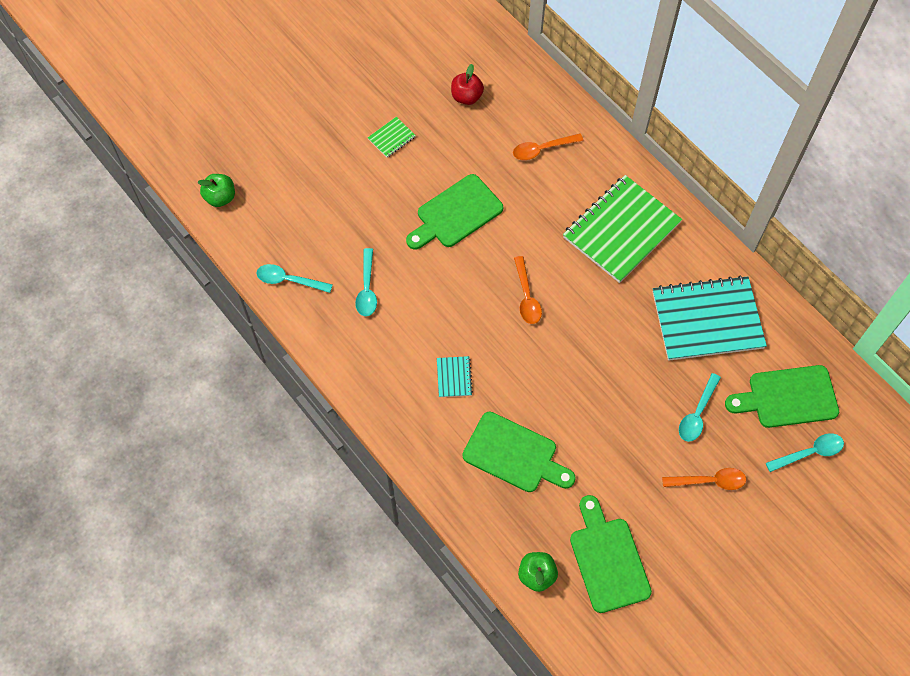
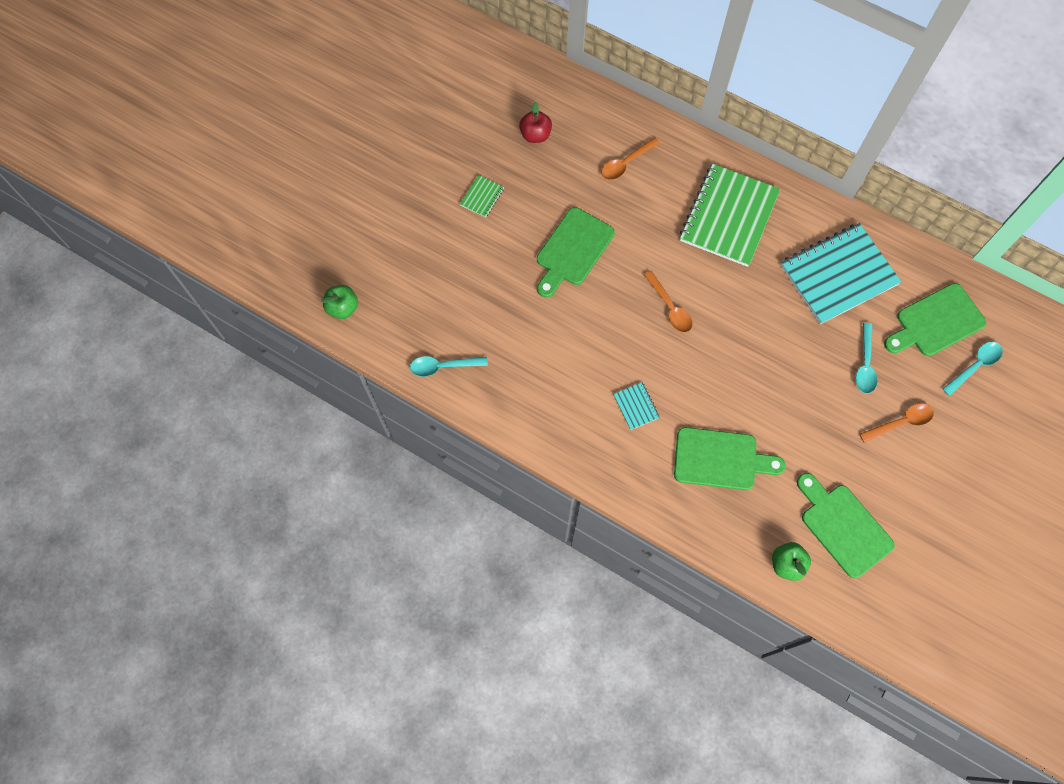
camera: 20 degrees left, 5 degrees up
(367, 289) = (520, 350): turquoise spoon -> none

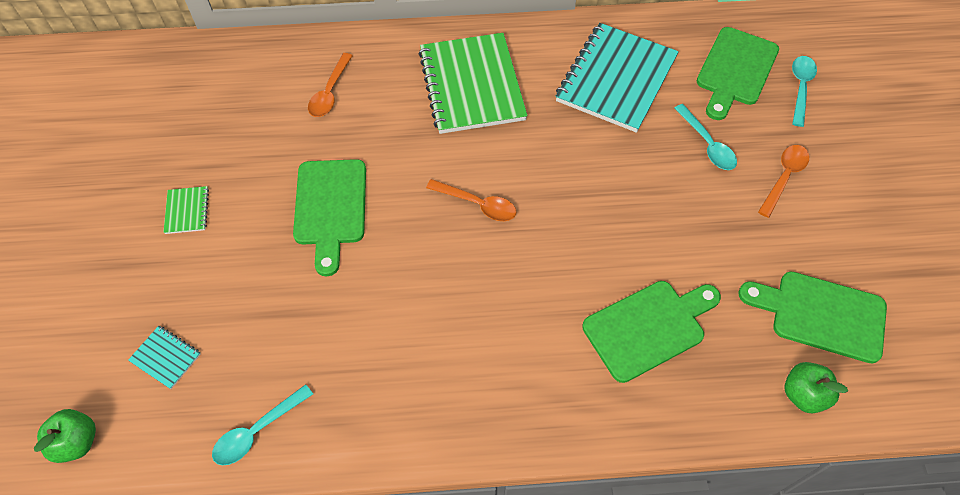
camera: 35 degrees left, 10 degrees down
(535, 135) = (210, 116): red apple -> none
(636, 406) = (517, 330): turquoise notebook -> turquoise notebook (165, 358)

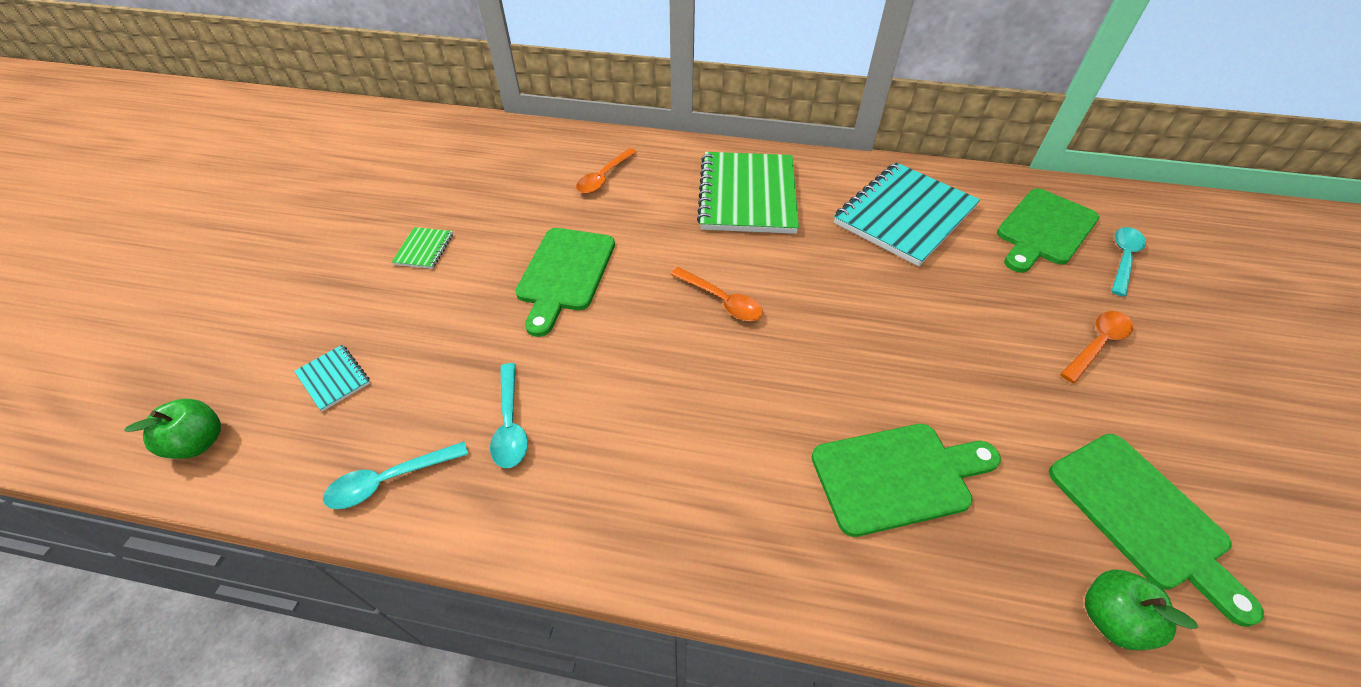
camera: 15 degrees right, 10 degrees down
(707, 144) = (1002, 293): turquoise spoon -> turquoise spoon (510, 424)
(821, 314) = (1142, 515): green cutting board -> green cutting board turned 150 degrees counterclockwise

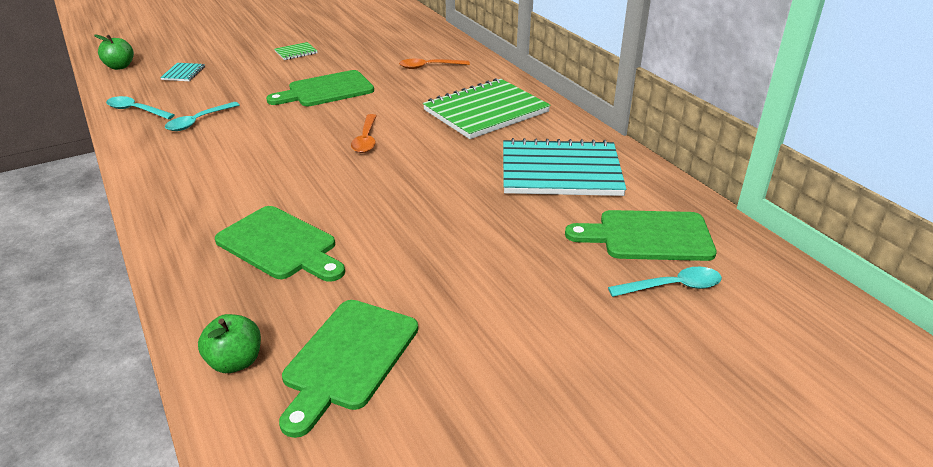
camera: 50 degrees right, 15 degrees down
(1097, 344) = (525, 297): orange spoon -> none

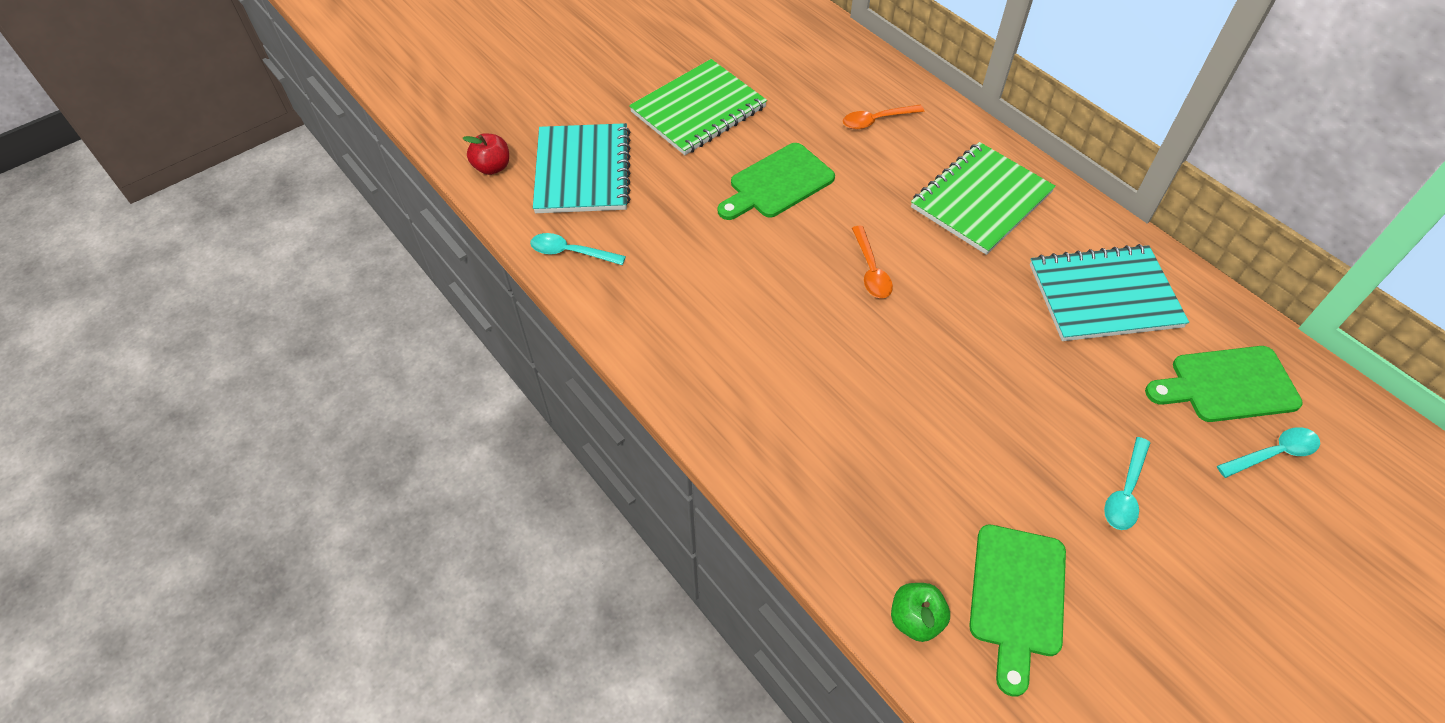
camera: 10 degrees left, 20 degrees up
(120, 66) = (492, 167): green apple -> red apple
(183, 73) = (582, 171): turquoise notebook -> turquoise notebook, size x2.42
(198, 121) = (659, 263): turquoise spoon -> turquoise spoon (1125, 492)
(280, 245) = (870, 456): green cutting board -> none
(296, 52) = (698, 110): green notebook -> green notebook, size x2.42

